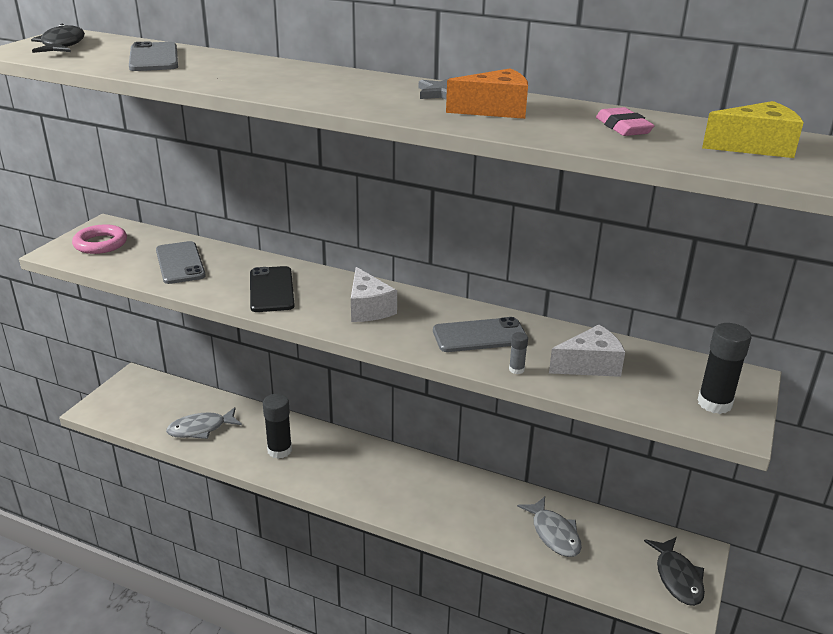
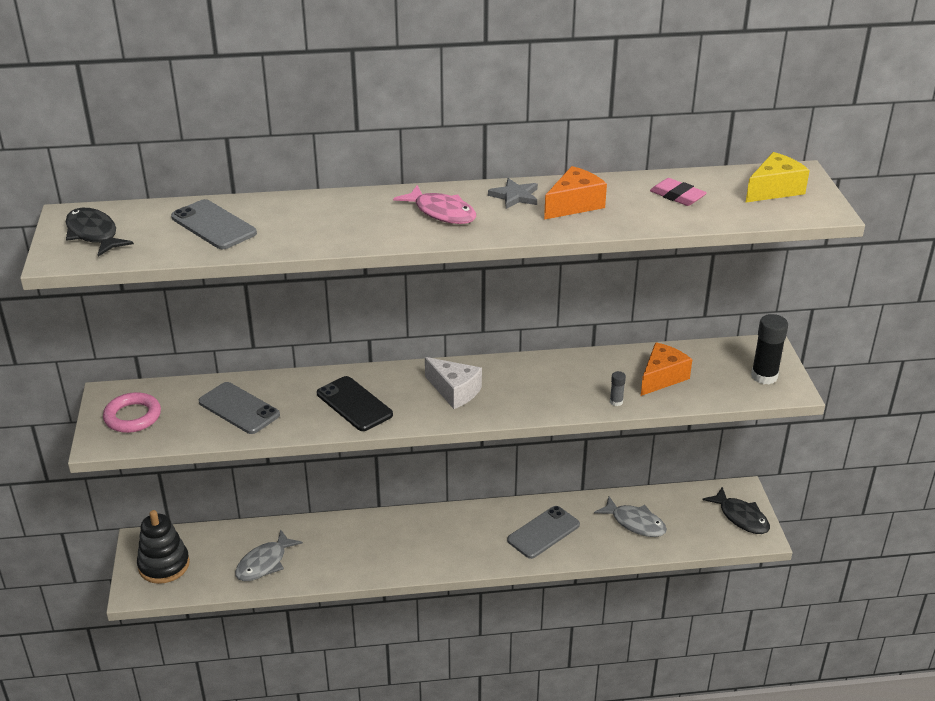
camera: 30 degrees left, 5 degrees up
(131, 400) = (164, 565): none -> black stacking toy
(279, 450) = (357, 551): black glue stick -> none
(354, 89) = (441, 212): none -> pink fish
(479, 336) = (563, 383): grey phone -> grey phone (543, 532)
(590, 365) = (662, 377): white cheese -> orange cheese

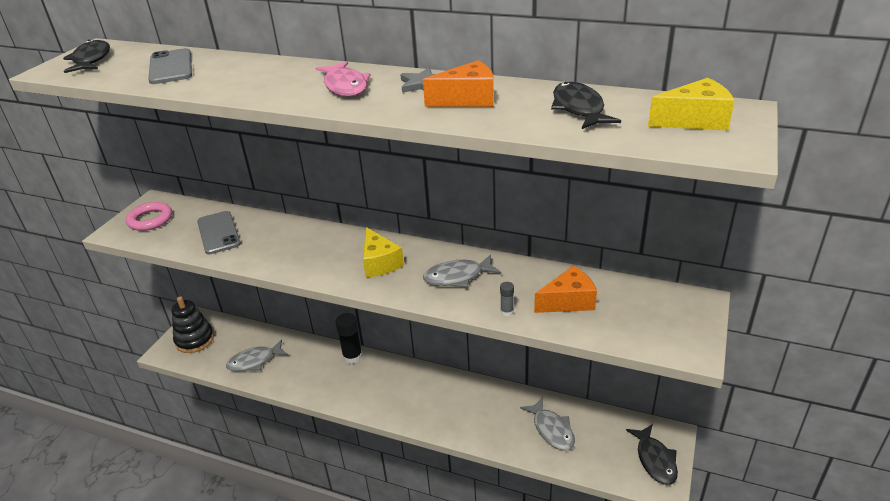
camera: 30 degrees right, 0 degrees up
(354, 404) = (297, 252): black phone -> none
(454, 391) = (379, 263): white cheese -> yellow cheese
(543, 532) = (468, 410): grey phone -> none
(544, 383) = (457, 277): none -> grey fish
(677, 196) = (579, 109): pink eraser -> black fish
(764, 376) = (674, 329): black glue stick -> black glue stick (352, 356)

